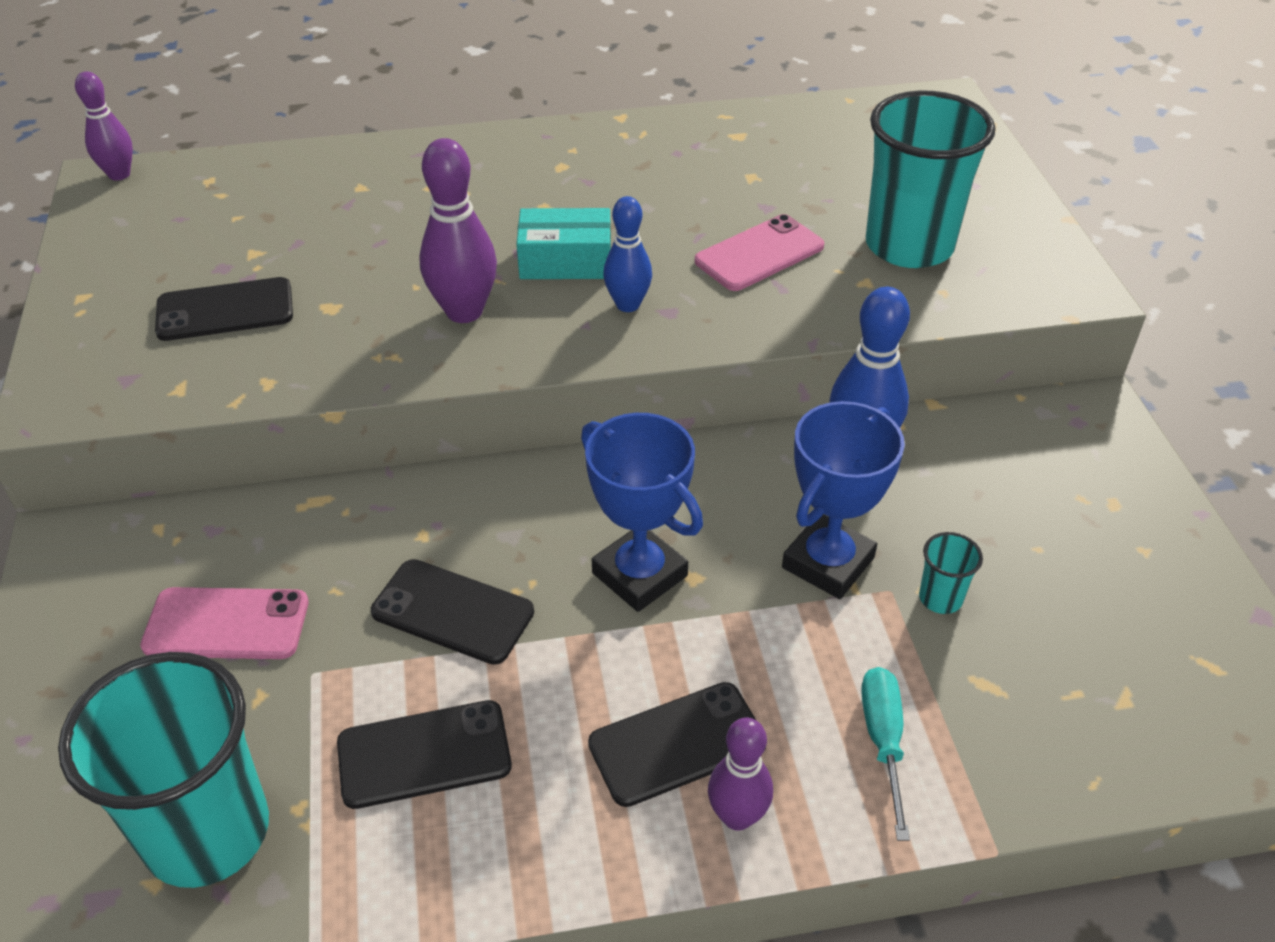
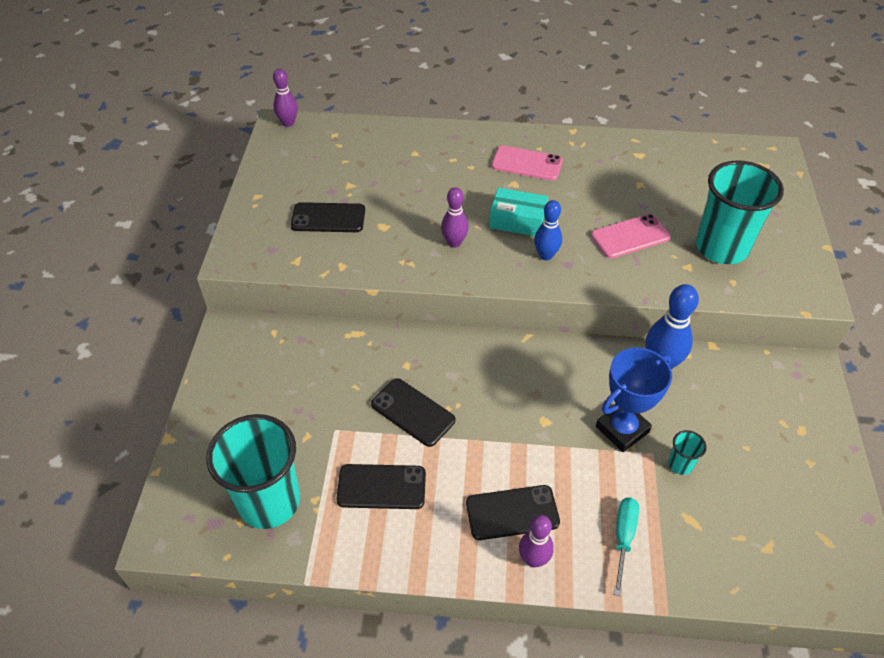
camera: 15 degrees right, 5 degrees up
(226, 624) = (298, 393): pink phone -> pink phone (527, 164)
(464, 311) = (454, 243): purple bowling pin -> purple bowling pin, size x0.65
(639, 574) = (516, 413): blue trophy -> none

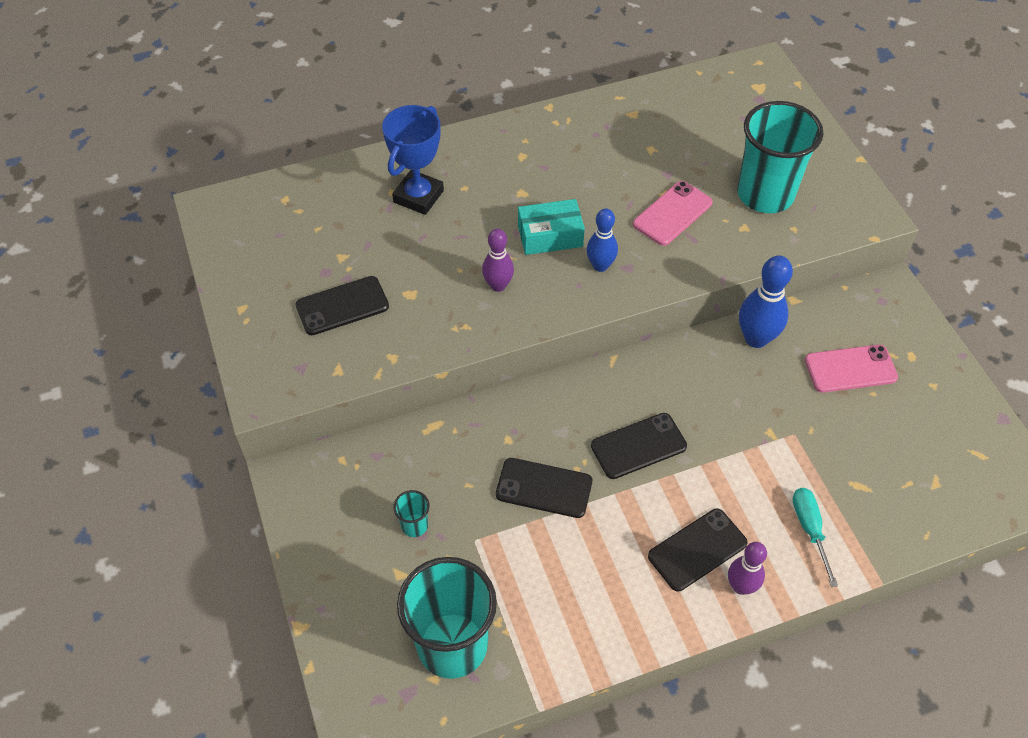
camera: 25 degrees left, 5 degrees up
(288, 123) = (220, 202): purple bowling pin -> none
(381, 487) = (557, 579): black phone -> black phone (638, 446)
(527, 164) = (522, 164): pink phone -> pink phone (850, 369)
(622, 429) = (754, 421): blue trophy -> blue trophy (418, 196)
(680, 464) = (823, 435): turquoise cup -> turquoise cup (414, 525)

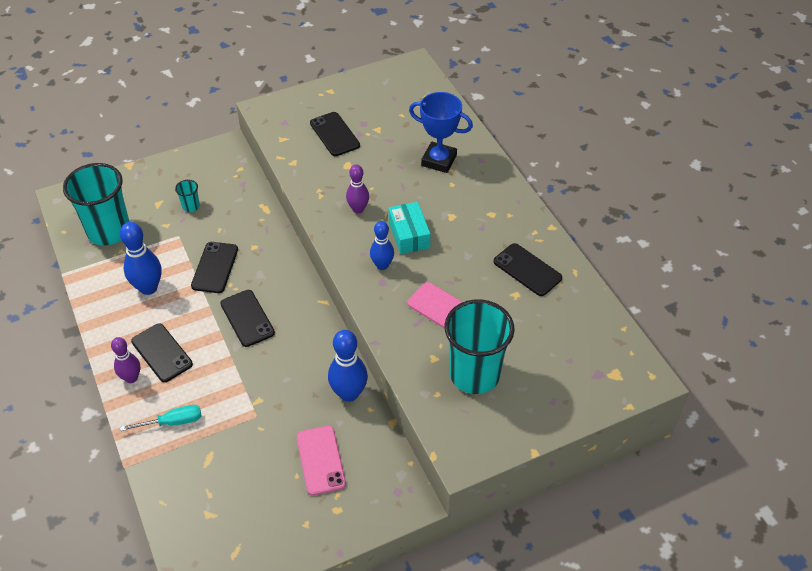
camera: 85 degrees right, 5 degrees down
(577, 576) = (148, 288): none -> blue bowling pin
(614, 135) = (527, 270): none -> black phone

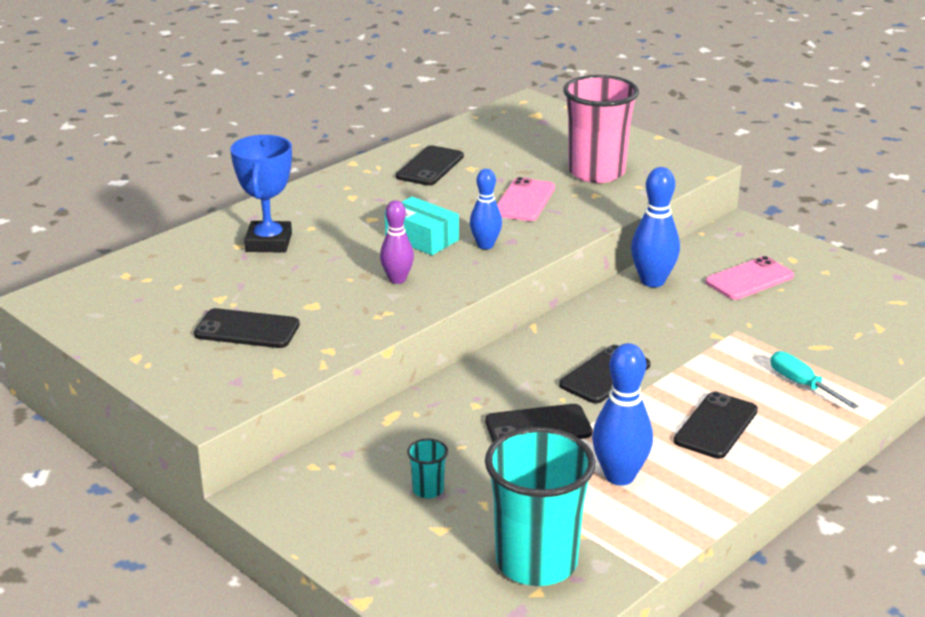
camera: 110 degrees left, 20 degrees down
(131, 378) = (775, 438): purple bowling pin -> none
(334, 134) = (247, 329): black phone -> black phone turned 60 degrees clockwise
(409, 235) = (422, 238): turquoise box -> turquoise box turned 75 degrees clockwise
(474, 374) = (596, 172): turquoise cup -> pink cup

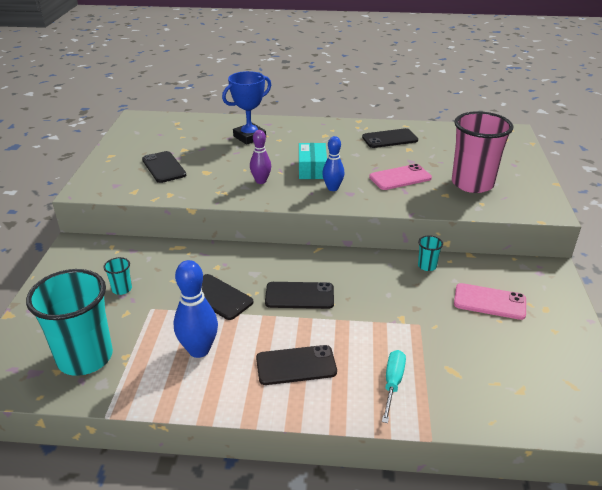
camera: 50 degrees right, 5 degrees up
(652, 281) = (427, 266): blue bowling pin -> turquoise cup

